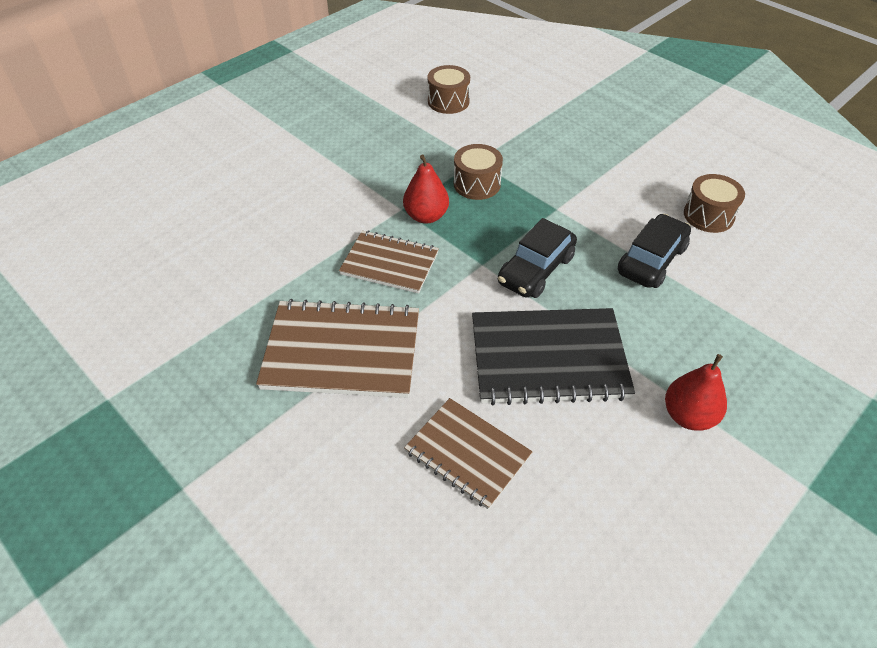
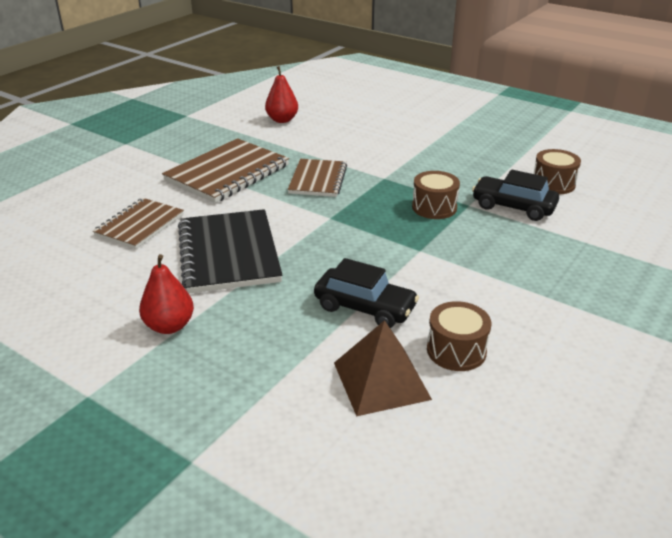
camera: 80 degrees right, 15 degrees down
(342, 351) = (227, 173): brown notebook -> brown notebook turned 45 degrees clockwise
(426, 216) = (379, 188): red pear -> red pear (282, 120)
(536, 270) = (330, 243): black car -> black car (513, 207)
(751, 265) = (381, 380): none -> brown pyramid

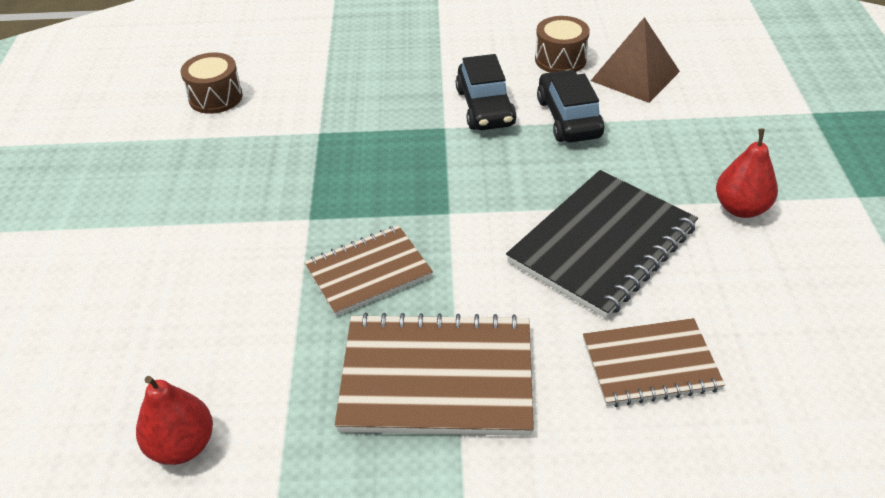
camera: 125 degrees left, 10 degrees up
(434, 207) = (348, 151): brown drum -> none
(513, 207) = (297, 104): black car -> black car (485, 107)

